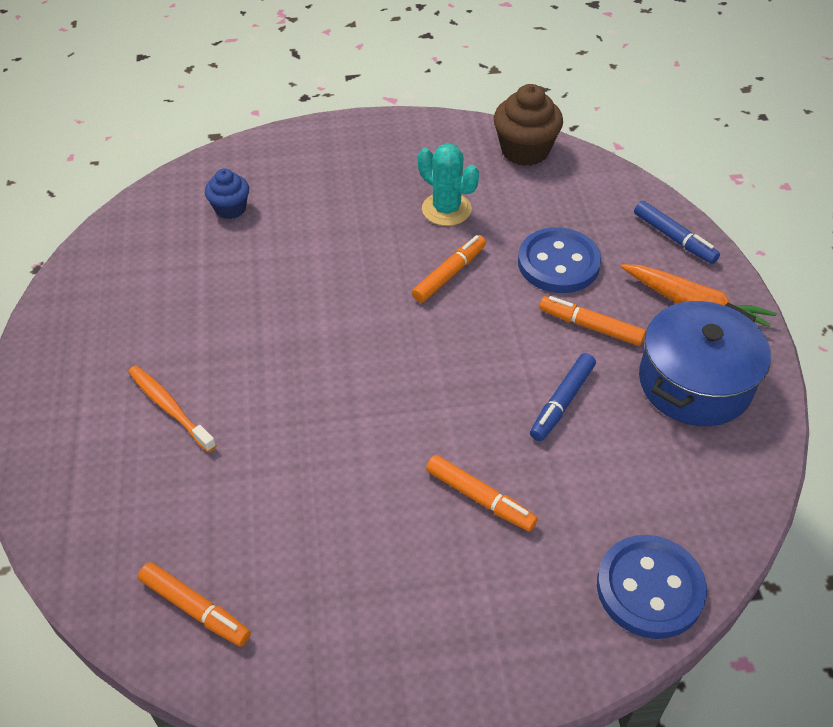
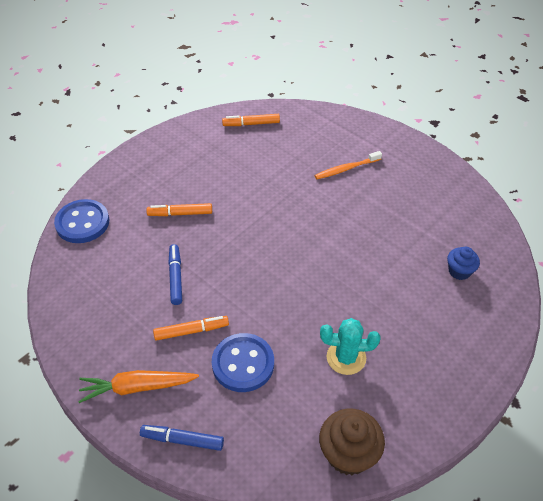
camera: 140 degrees right, 0 degrees up
(169, 407) = (346, 169): orange toothbrush -> orange toothbrush turned 150 degrees clockwise
(449, 274) = (298, 312): orange marker -> none
(694, 383) = (110, 333): blue pot -> none

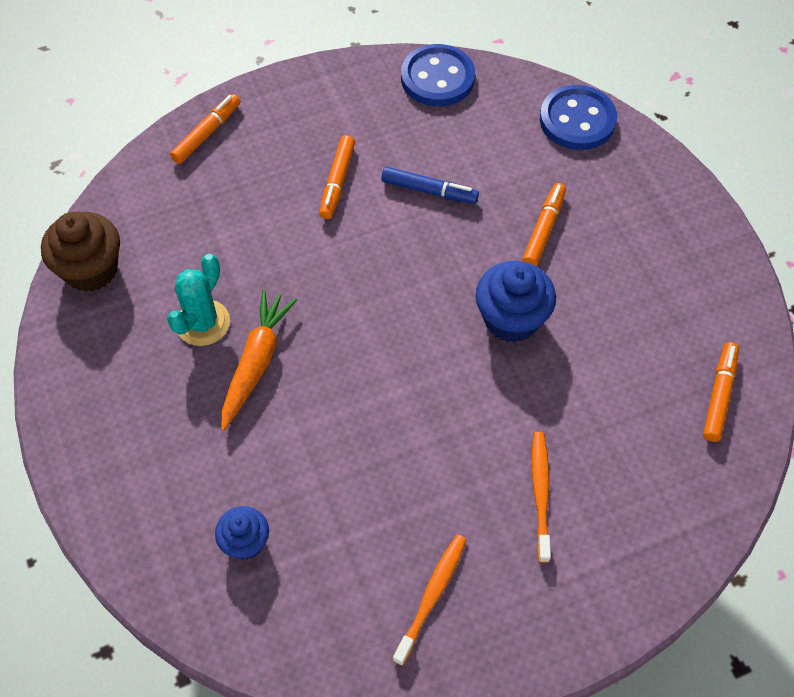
camera: 115 degrees right, 10 degrees up
(137, 387) = (293, 113): orange carrot -> orange carrot (256, 362)
(182, 440) = (207, 133): blue marker -> orange marker
(243, 364) = (262, 216): blue button -> blue button (437, 78)
(251, 209) = (511, 319): none -> blue cupcake
(425, 190) = (432, 596): none -> orange toothbrush

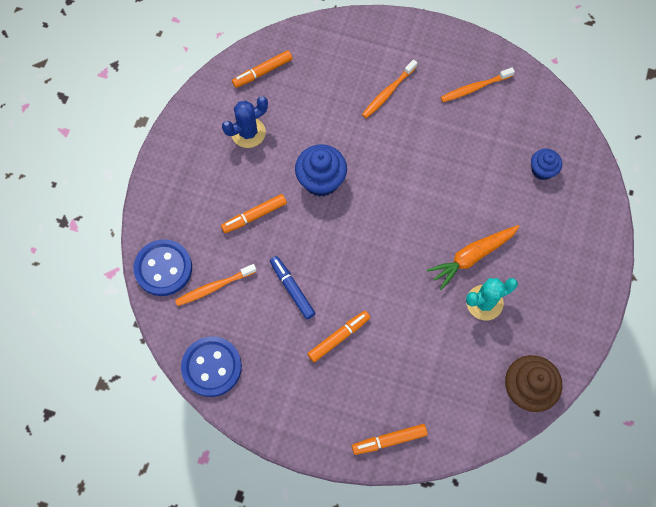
camera: 140 degrees left, 10 degrees up
(509, 139) = (214, 287): none -> orange toothbrush
(650, 310) = (248, 133): none -> blue cactus

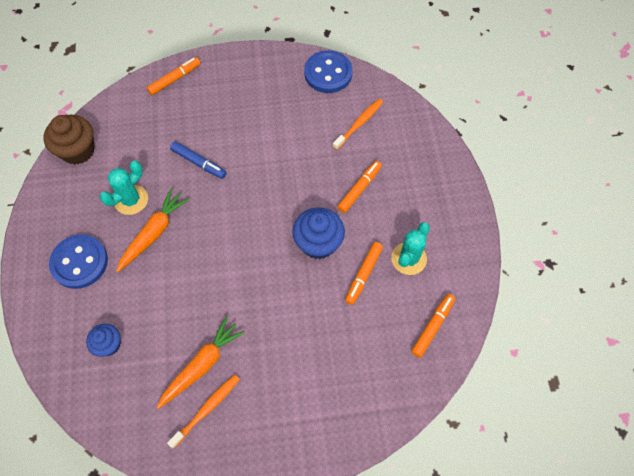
camera: 155 degrees right, 5 degrees down
(163, 268) = (407, 121): blue button -> blue button (79, 262)
(248, 133) = (408, 258): blue cactus -> turquoise cactus
(292, 289) = (297, 147): blue marker -> blue marker (199, 163)
(339, 337) = (242, 128): orange marker -> orange marker (363, 275)
(388, 92) = (296, 361): orange toothbrush -> none
(467, 122) = (202, 364): none -> orange carrot

